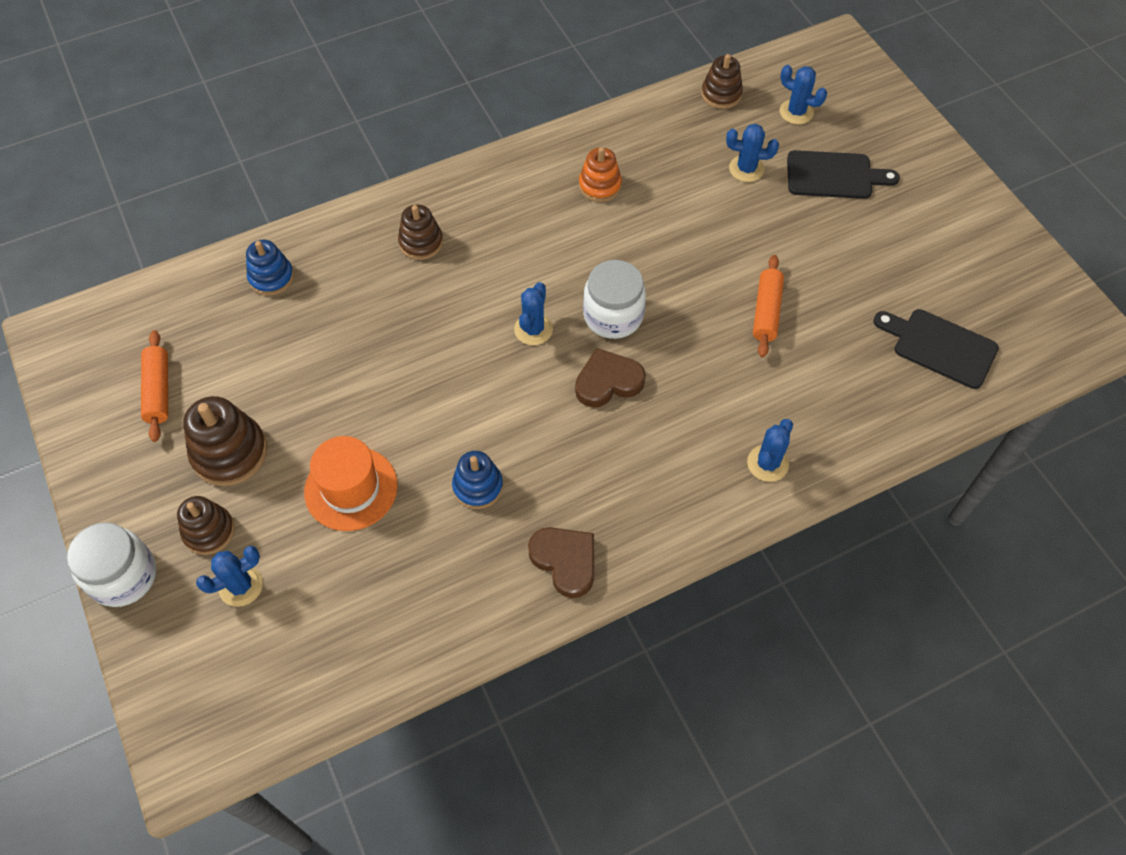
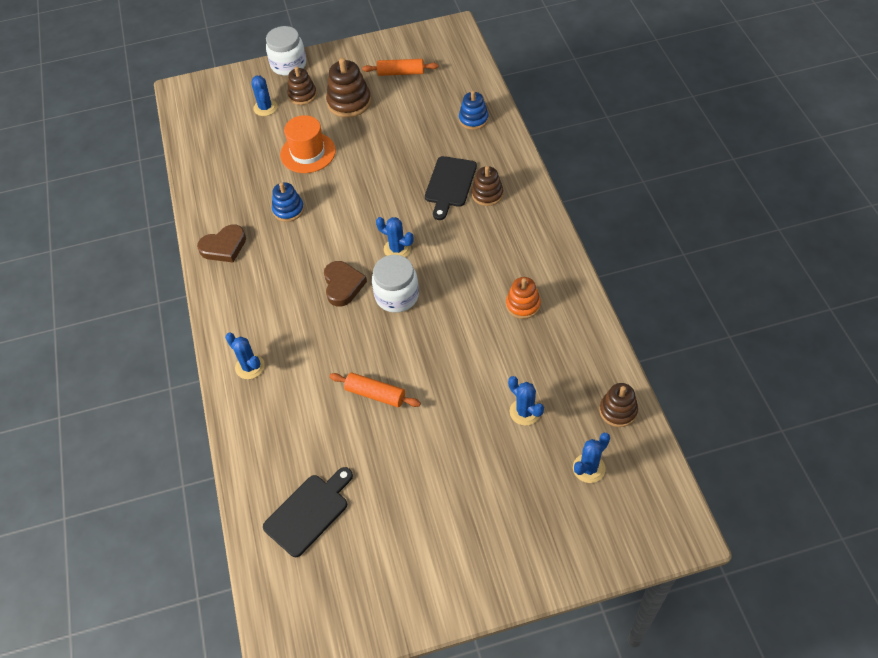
camera: 105 degrees right, 5 degrees down
(746, 169) = (525, 412): blue cactus -> blue cactus turned 60 degrees counterclockwise
(834, 175) = (506, 480): black cutting board -> black cutting board (450, 184)

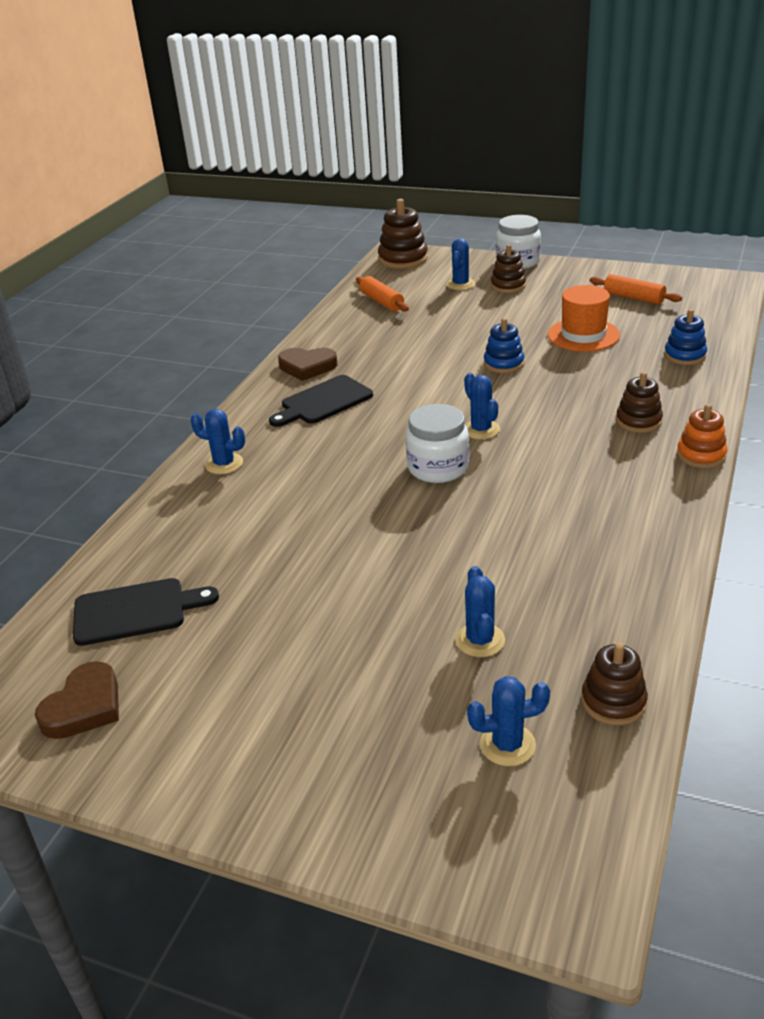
camera: 35 degrees right, 20 degrees down
(250, 367) = (224, 464): blue cactus -> blue cactus turned 60 degrees counterclockwise
(288, 210) = (400, 361): blue stacking toy -> blue stacking toy (503, 364)
(308, 153) = (467, 327): orange hat -> orange hat (583, 335)
(343, 285) = (389, 437): brown heart -> brown heart (84, 706)
(349, 102) = (552, 304): brown stacking toy -> brown stacking toy (403, 259)
(375, 394) = (321, 541): orange rolling pin -> orange rolling pin (382, 302)
(450, 184) = (600, 398): black cutting board -> black cutting board (323, 402)
(523, 305) = (584, 535): orange stacking toy -> orange stacking toy (701, 455)

